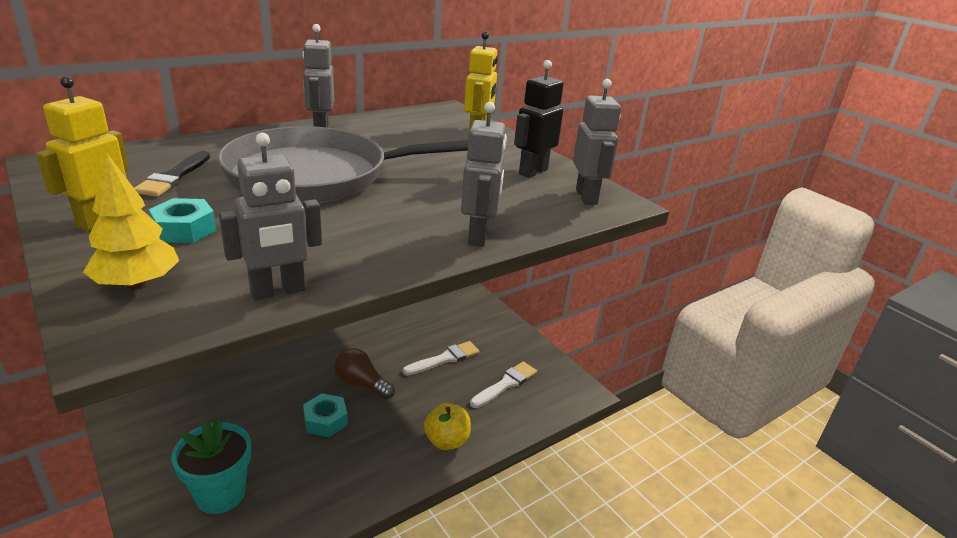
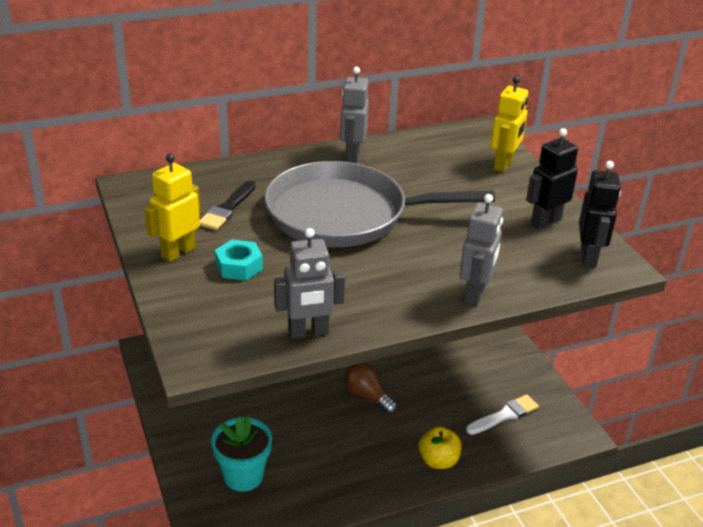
camera: 15 degrees right, 5 degrees up
(137, 284) = (209, 315): yellow tree -> none
(325, 420) = (332, 426): turquoise nut -> none
(444, 359) = (449, 382): white brush -> none
(586, 197) = (589, 257): grey robot -> black robot

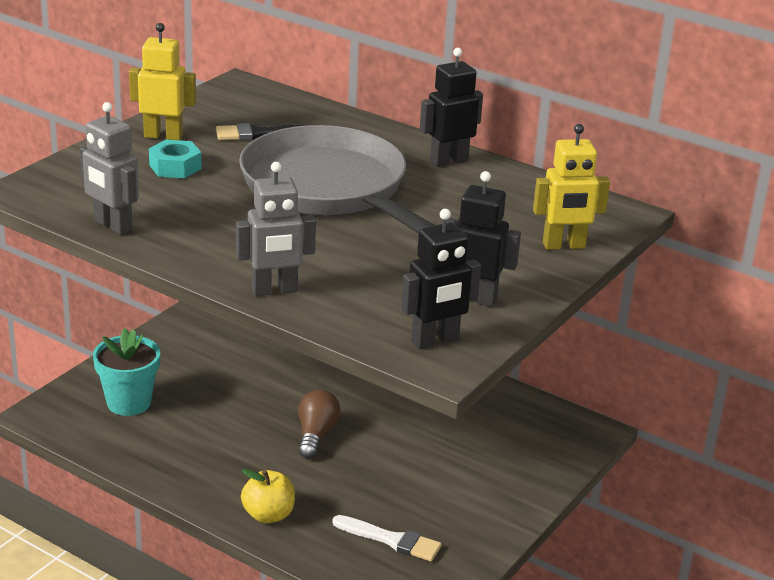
camera: 55 degrees right, 5 degrees down
(352, 155) = (448, 161): grey robot -> black robot

